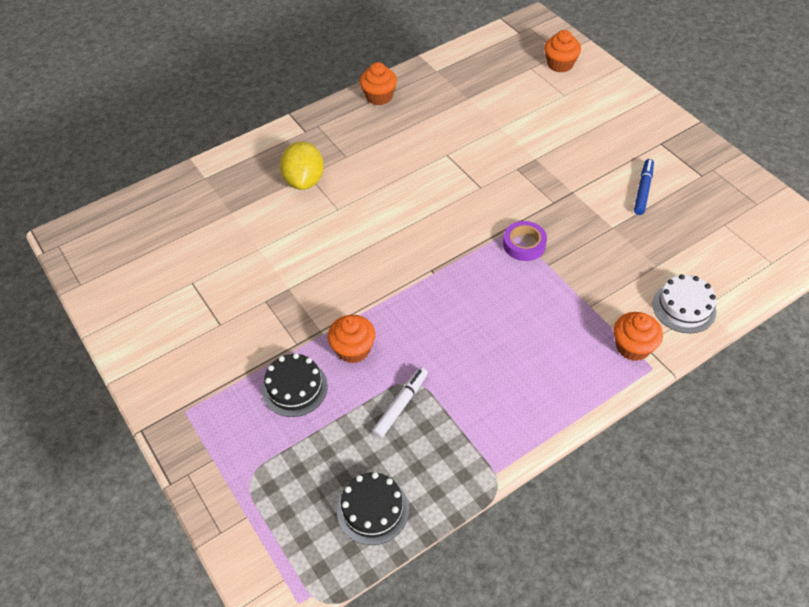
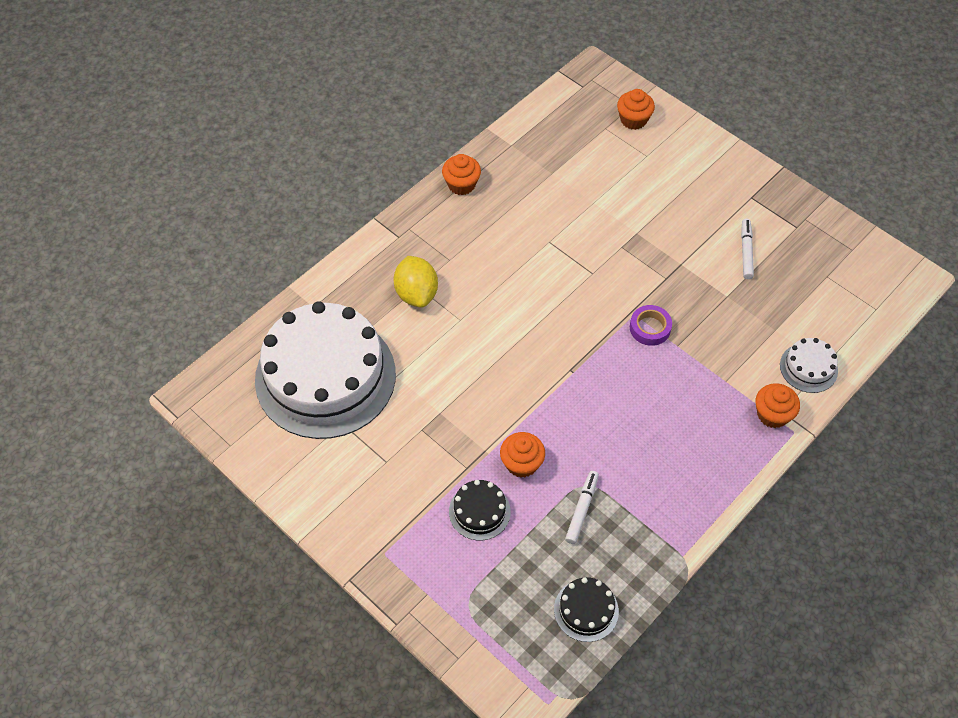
camera: 15 degrees left, 5 degrees up
(192, 239) = (325, 376): none -> white cake
(643, 190) = (746, 252): blue marker -> white marker

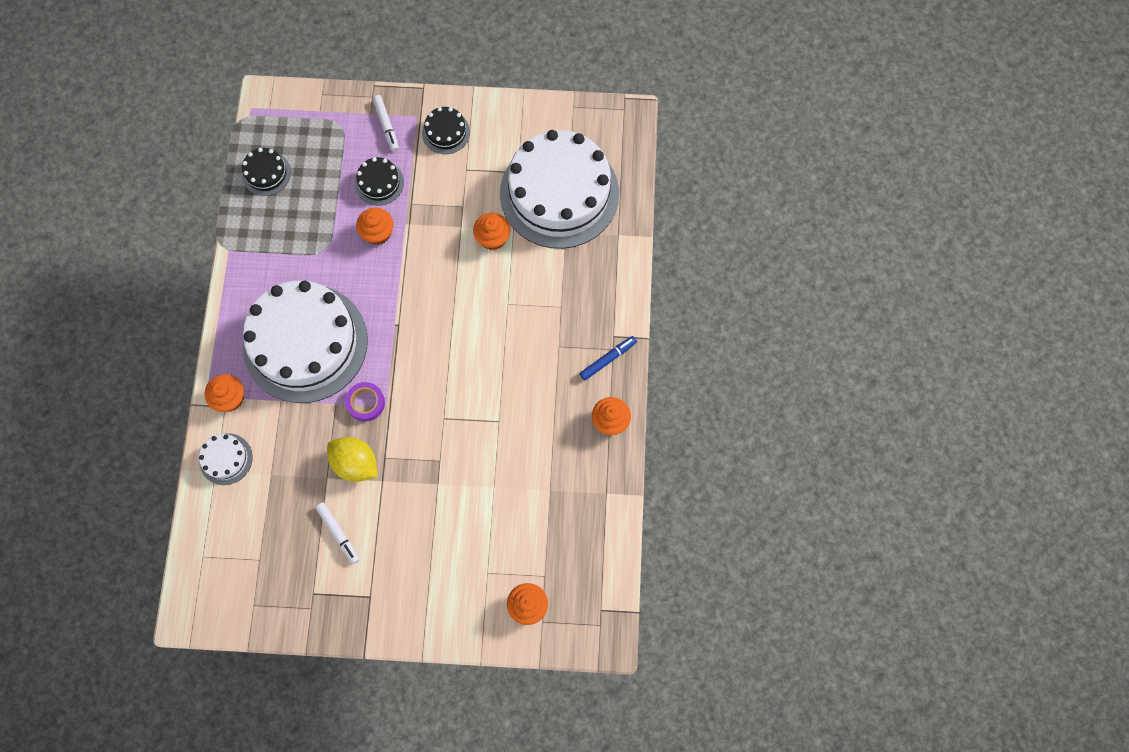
camera: 140 degrees right, 15 degrees up
(371, 513) = (446, 132): none -> black cake
(416, 294) = (556, 300): yellow lemon -> yellow lemon (355, 464)
(420, 224) = (608, 359): none -> blue marker
(421, 381) = (492, 238): none -> orange cupcake
(581, 509) = (315, 232): white marker -> white marker (386, 125)
(668, 413) = (305, 343): none -> white cake

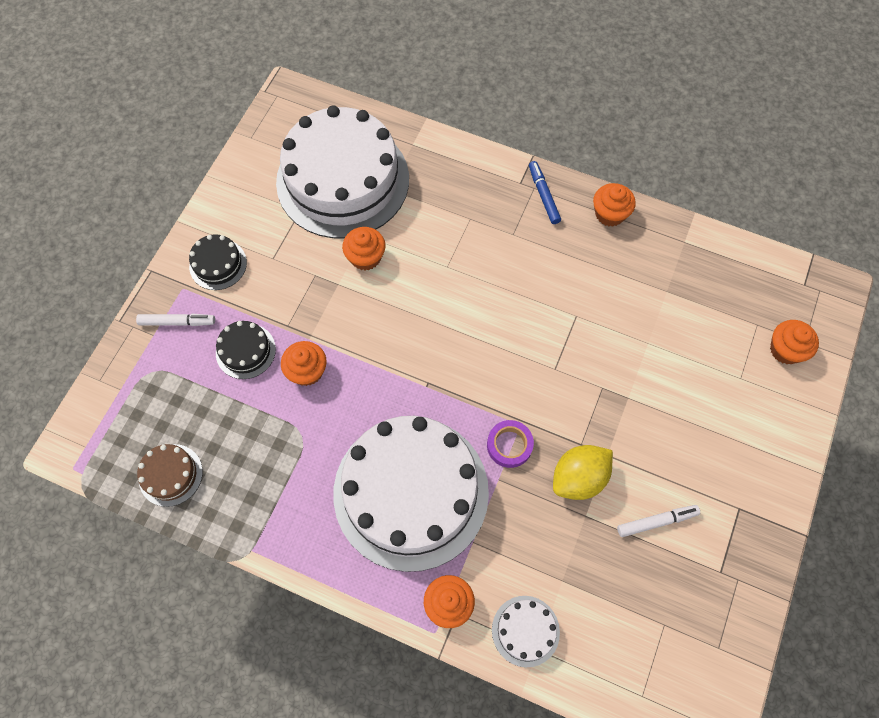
camera: 70 degrees left, 5 degrees down
(266, 173) = (170, 475): black cake -> brown cake

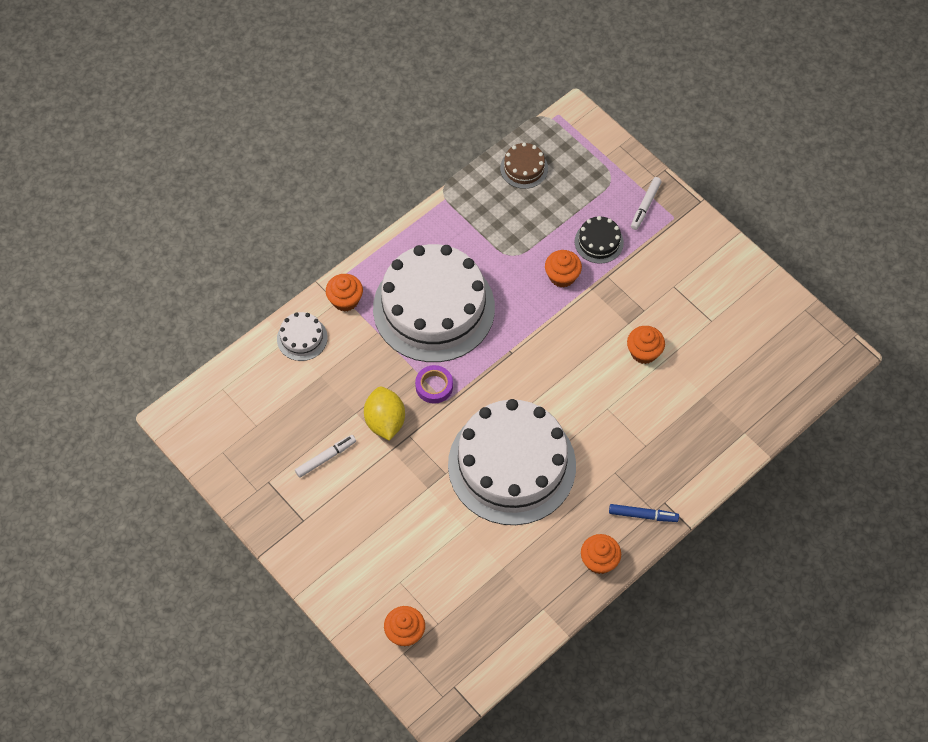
camera: 115 degrees right, 5 degrees down
(218, 264) = (685, 247): black cake -> none
(343, 180) = (728, 363): white cake -> white cake (512, 465)
(656, 521) = (326, 458): white marker -> white marker turned 135 degrees counterclockwise

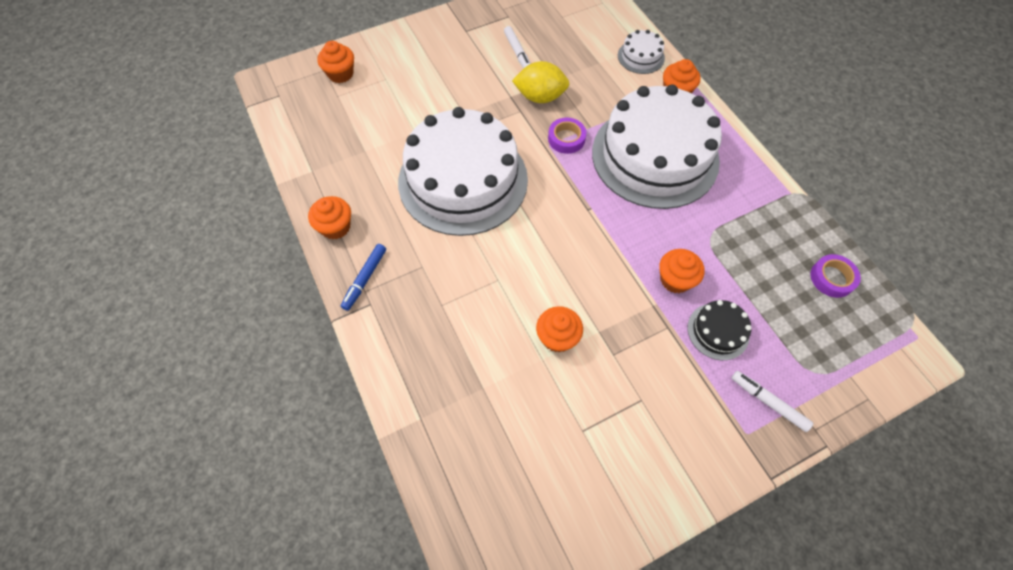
camera: 105 degrees right, 0 degrees up
(524, 168) = (832, 278): brown cake -> purple tape

